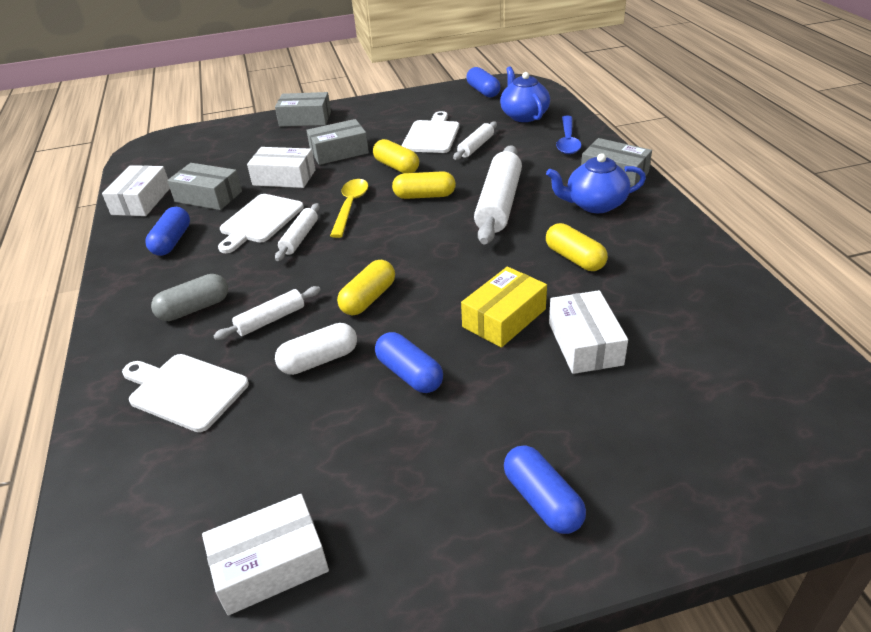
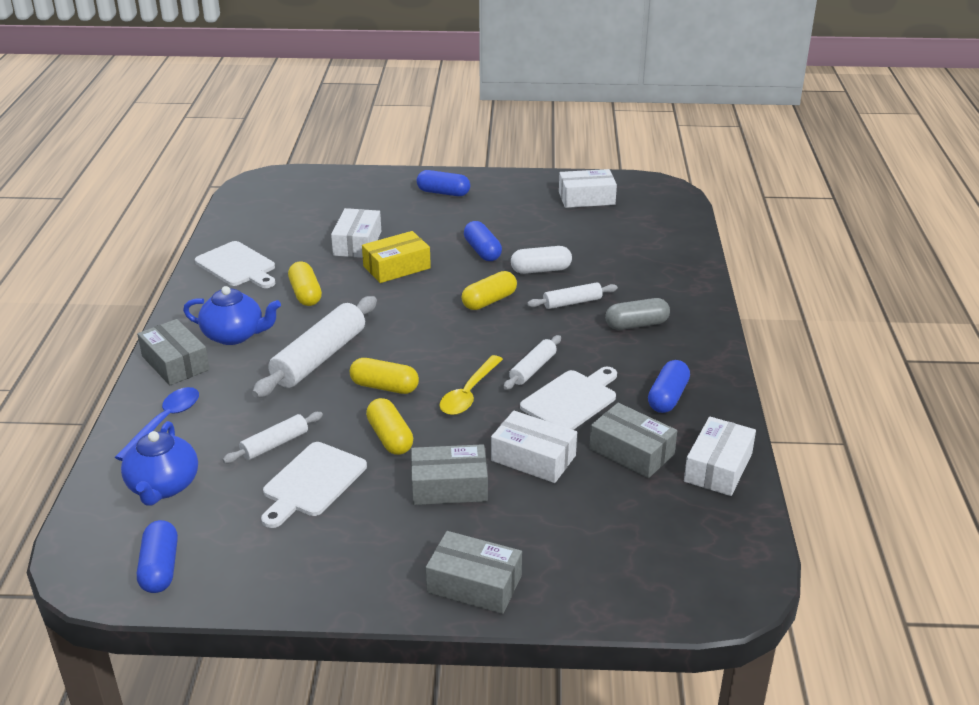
camera: 165 degrees left, 5 degrees down
(185, 390) = (638, 272): white cutting board -> white cutting board (237, 266)
(542, 500) = (443, 193): blue capsule -> blue capsule turned 60 degrees counterclockwise

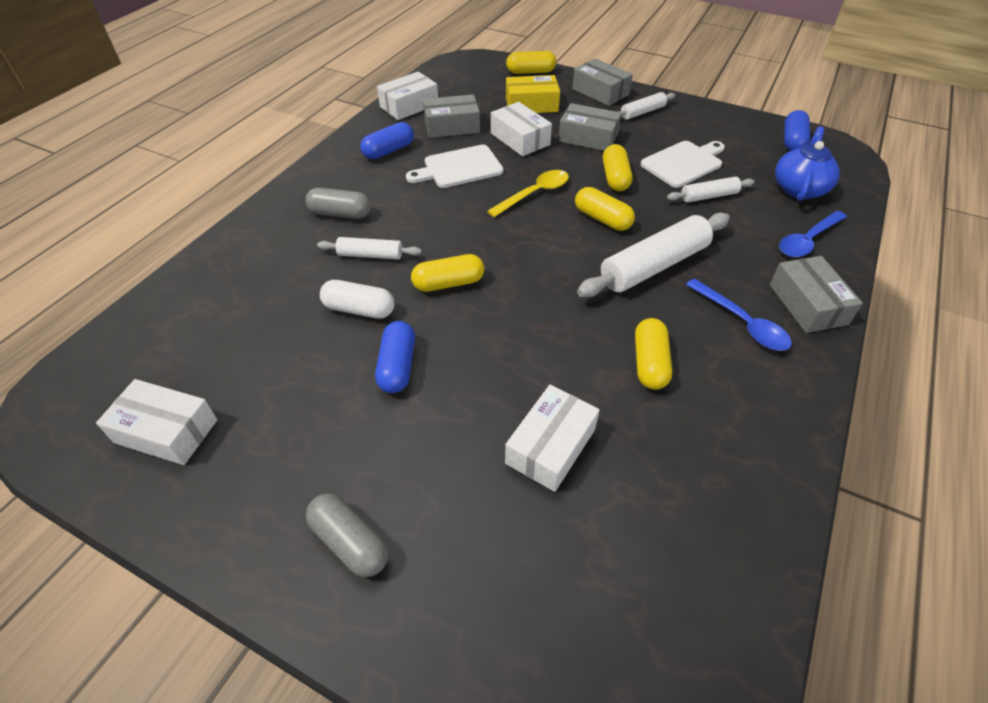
camera: 155 degrees left, 15 degrees up
(234, 335) = (742, 323): blue teapot -> blue spoon
(237, 266) = (737, 455): white cutting board -> none
(397, 267) = (519, 373): yellow box -> yellow box (531, 105)
(443, 193) = (350, 542): blue capsule -> grey capsule
(533, 369) = (467, 199): white rolling pin -> white rolling pin (642, 112)
(612, 596) = (530, 72): none -> yellow capsule
(631, 451) = (452, 126): grey box -> grey box turned 75 degrees counterclockwise

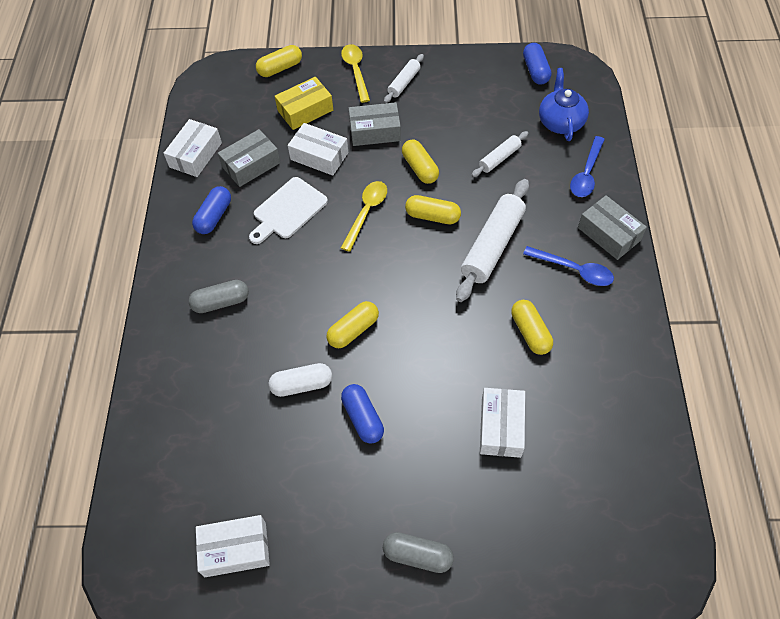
camera: 25 degrees left, 10 degrees up
(370, 255) = (275, 332): white rolling pin -> none
(600, 92) = (356, 71): grey box -> yellow spoon
(684, 163) = (465, 130): white cutting board -> none

